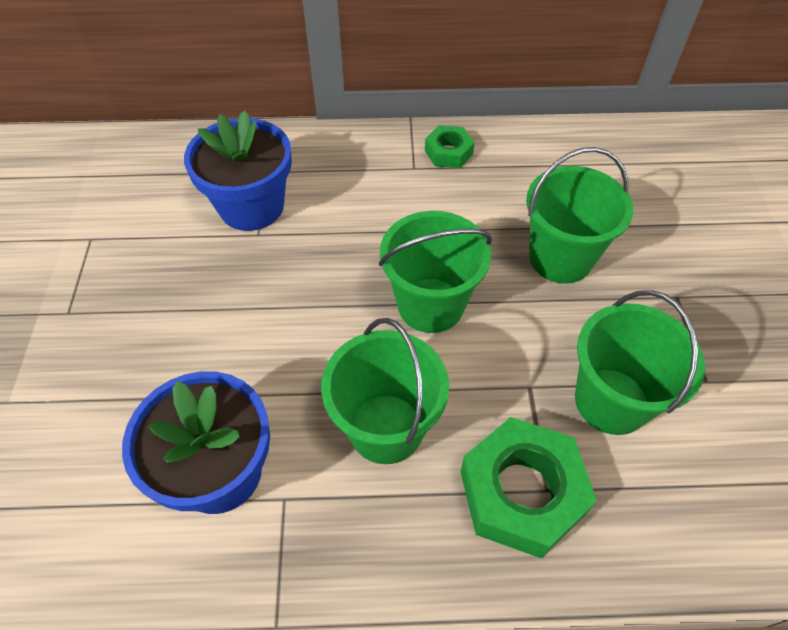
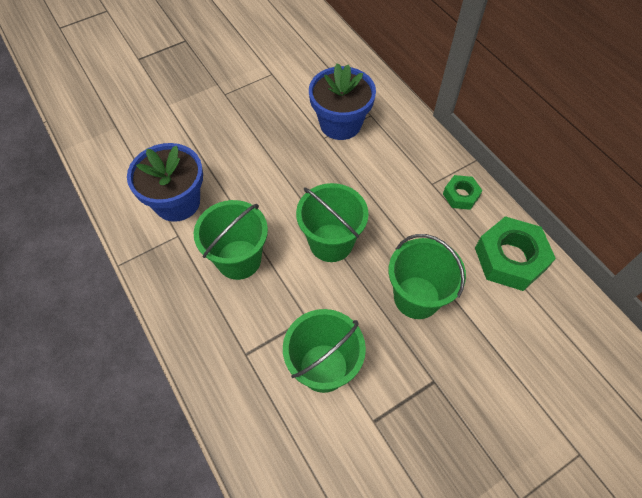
camera: 60 degrees right, 5 degrees up
(521, 492) = (237, 341): green nut -> green nut (510, 258)

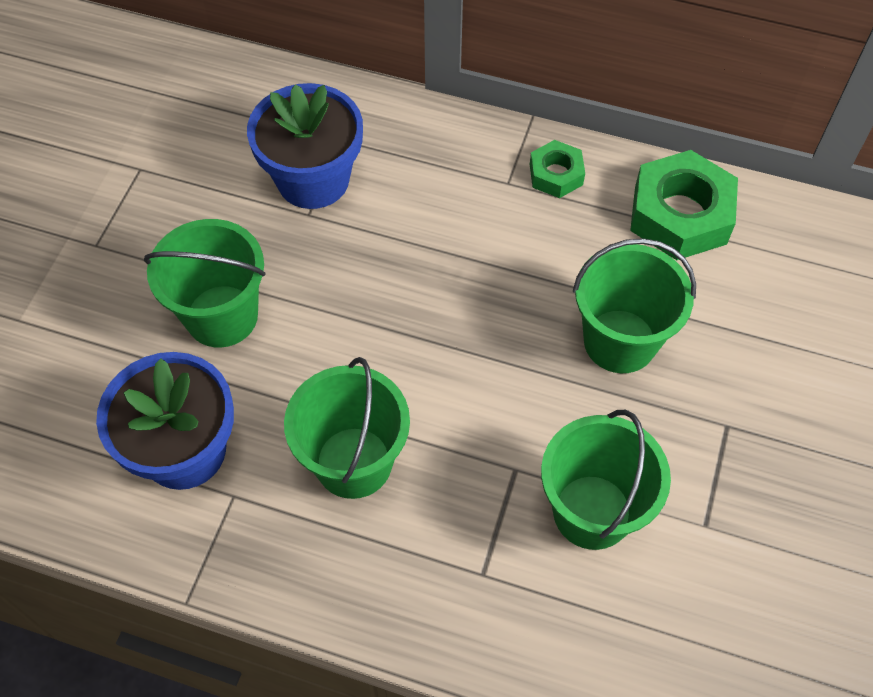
camera: 40 degrees left, 0 degrees up
(331, 242) = (454, 350): green bucket -> green bucket (222, 316)

